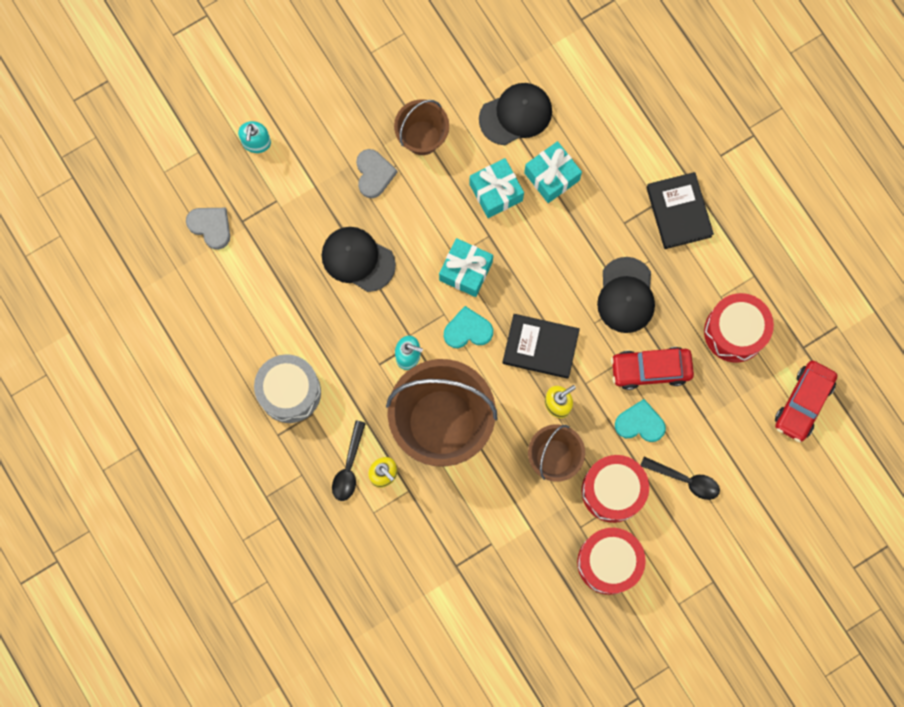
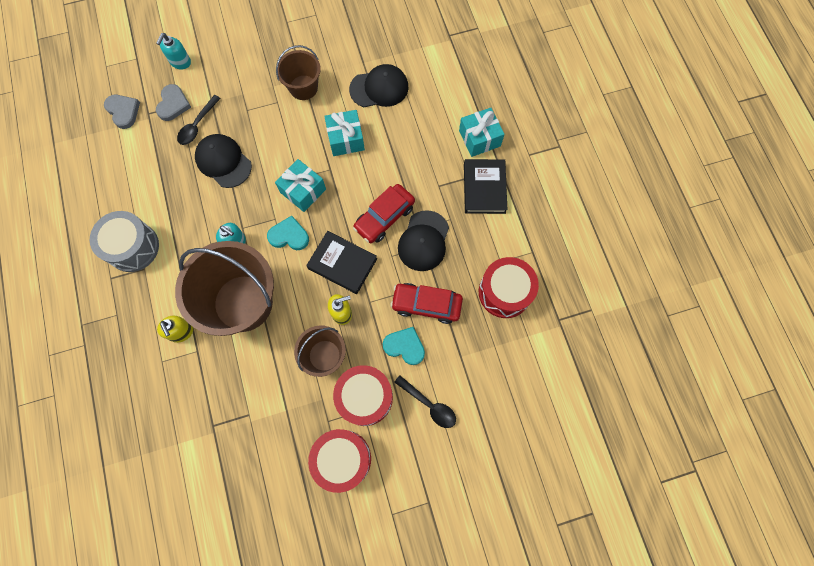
camera: 15 degrees right, 5 degrees down
(349, 467) = (156, 318): black spoon -> black spoon (197, 125)
(374, 174) = (258, 104): grey heart -> grey heart (173, 104)
(551, 176) = (392, 138): turquoise gift -> turquoise gift (479, 138)
(803, 403) = (547, 366): red car -> red car (384, 217)

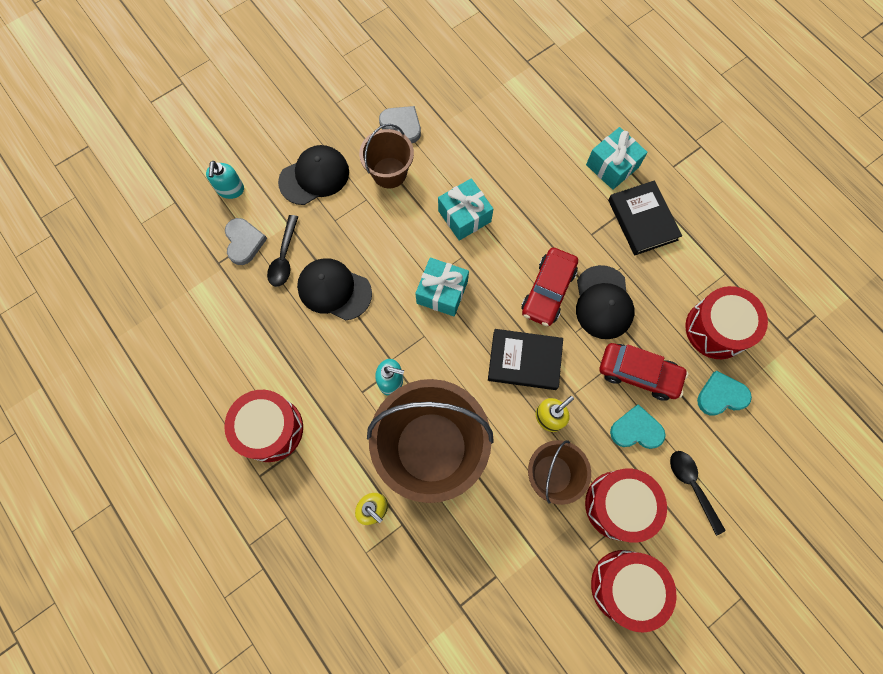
camera: 20 degrees left, 0 degrees up
(123, 111) = (187, 270): grey heart -> grey heart (402, 125)
(133, 247) = (270, 429): grey drum -> red drum
(289, 236) = (449, 350): turquoise heart -> turquoise heart (721, 395)
(379, 88) = (476, 145): black cap -> black cap (314, 176)
(426, 304) = (638, 374): red car -> red car turned 150 degrees counterclockwise
(429, 404) = (692, 486): black spoon -> black spoon turned 135 degrees counterclockwise

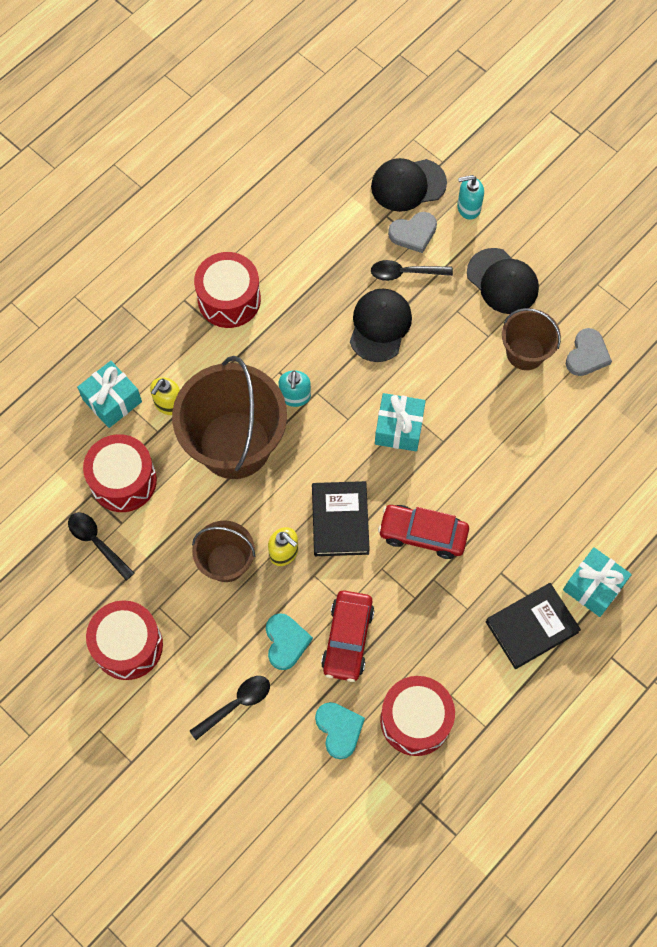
camera: 80 degrees right, 5 degrees down
(464, 216) = (491, 436): turquoise gift -> turquoise gift (112, 400)
(514, 605) = (97, 543): none -> black spoon
(603, 302) = (421, 594): black cap -> black cap (408, 185)
(618, 505) = (205, 631): red drum -> red drum (123, 480)

